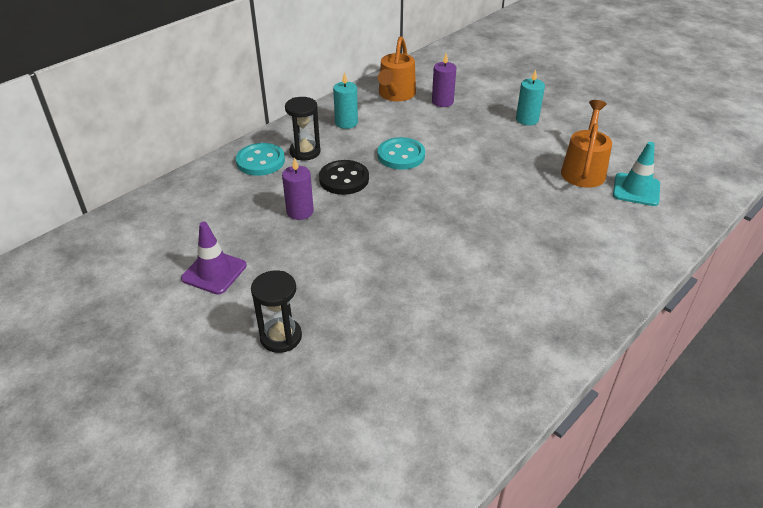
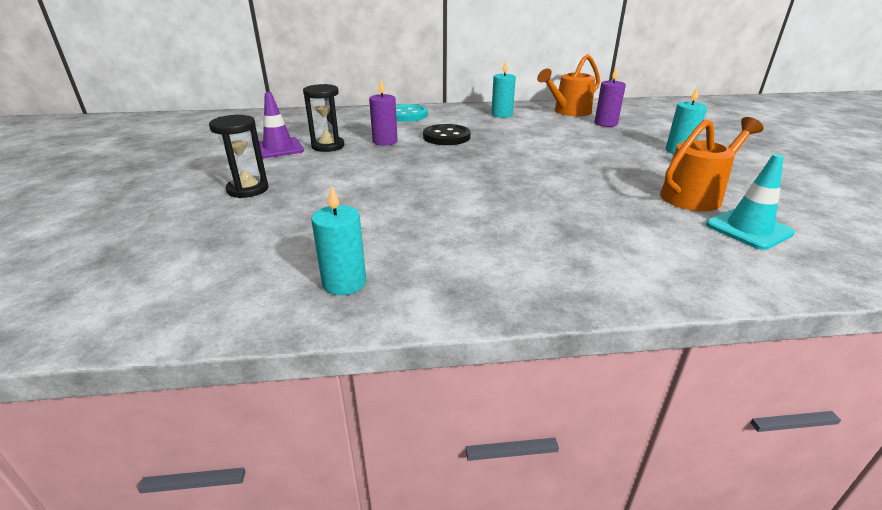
camera: 40 degrees right, 10 degrees down
(305, 152) = (444, 119): black hourglass -> black hourglass (328, 146)
(401, 155) = (515, 138): turquoise button -> none
(494, 373) = (344, 283): none -> turquoise candle

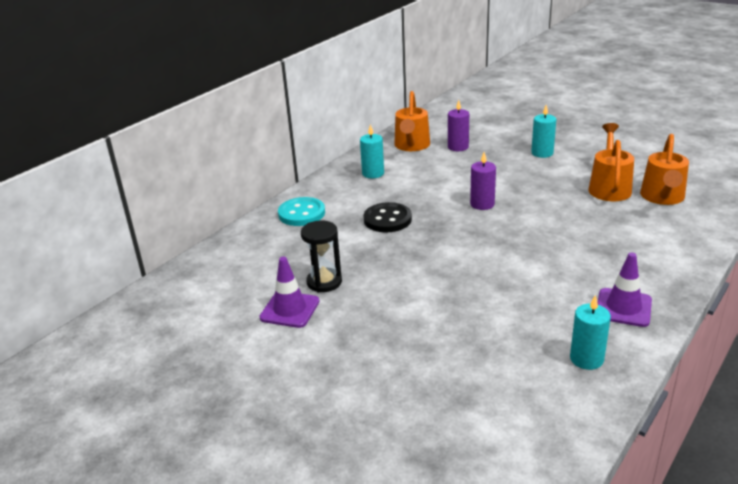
camera: 45 degrees left, 0 degrees up
(248, 189) = (374, 355): black hourglass -> none
(385, 141) = (355, 250): purple candle -> purple candle (482, 204)
(474, 274) = (623, 308): none -> purple traffic cone
(748, 229) = (662, 198): turquoise traffic cone -> orange watering can

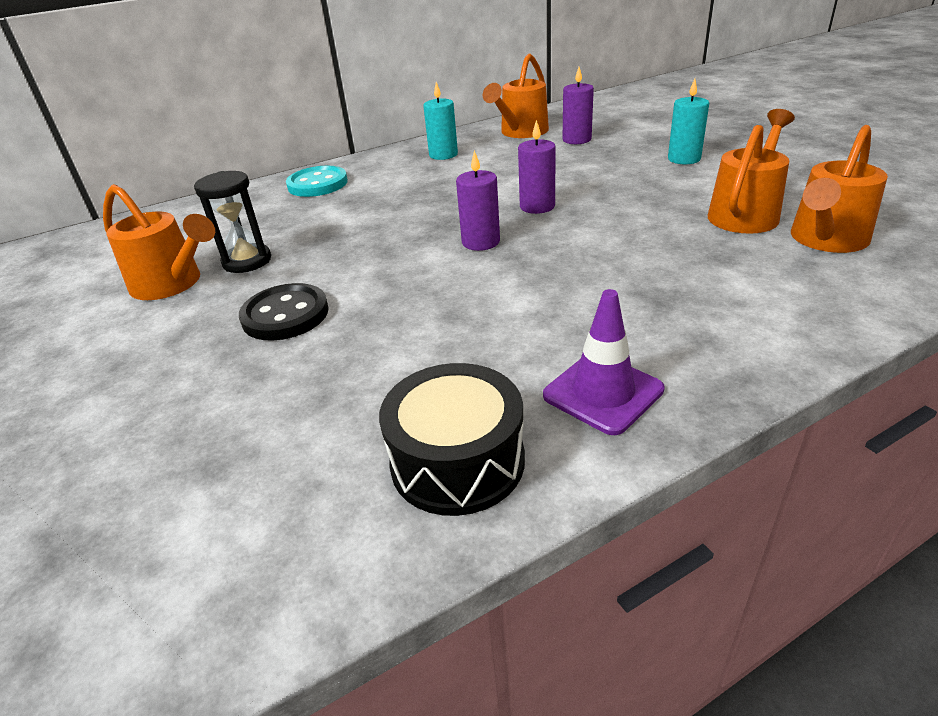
camera: 25 degrees right, 5 degrees up
(290, 309) = (173, 284): purple traffic cone -> orange watering can
(387, 219) = (401, 205): black button -> black button (285, 315)
(471, 236) = (481, 242): none -> purple candle
(586, 359) = (457, 461): turquoise candle -> black drum

